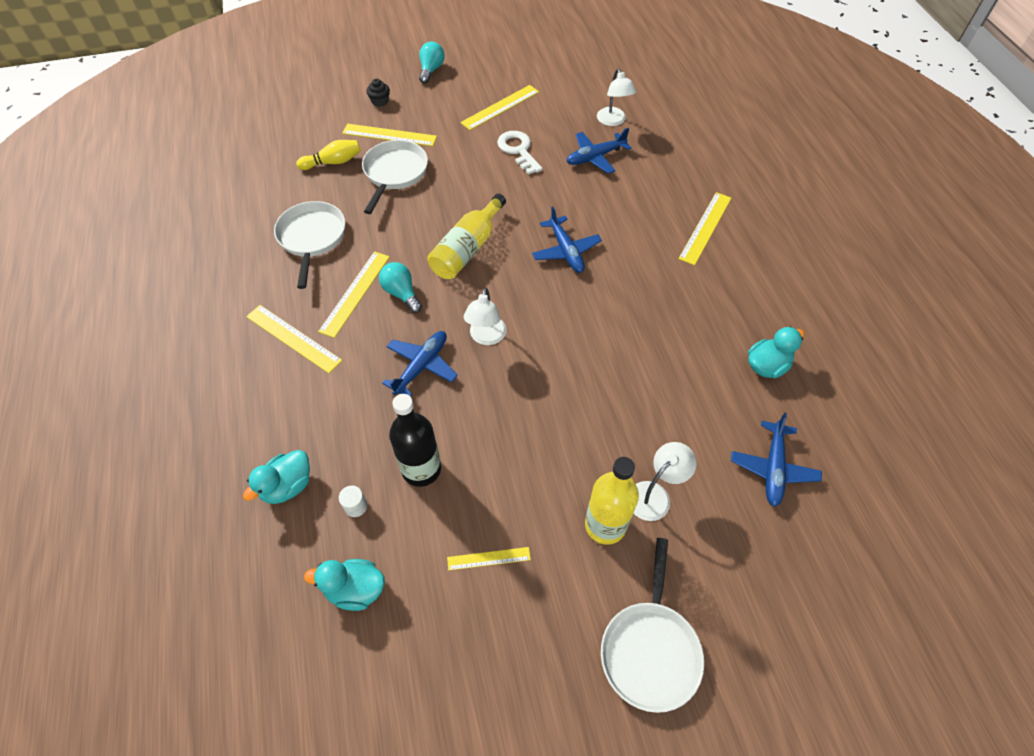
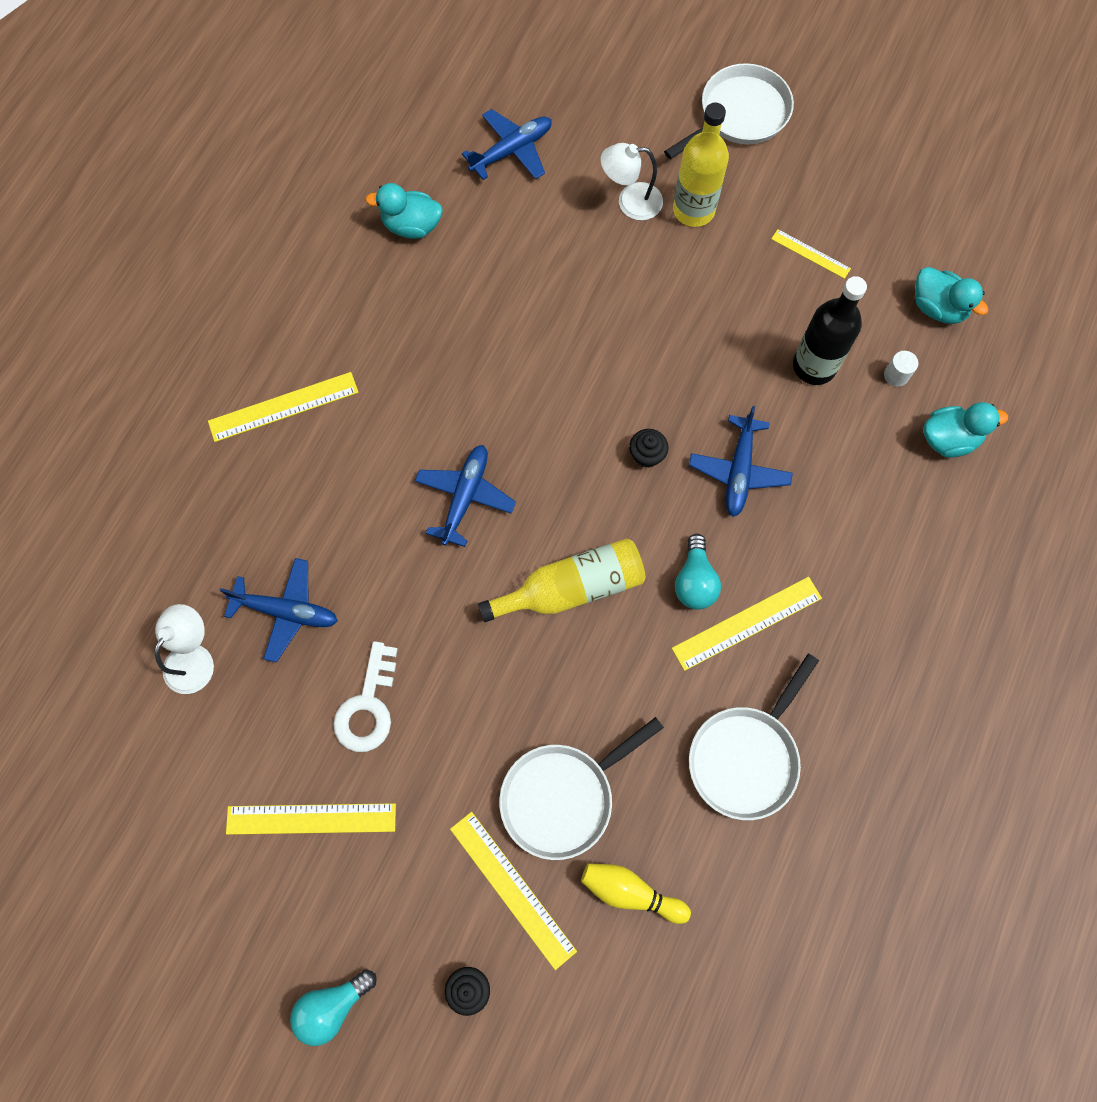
camera: 140 degrees left, 15 degrees up
(293, 338) = (853, 611): yellow ruler -> none
(421, 366) = (739, 471): blue plane -> blue plane turned 60 degrees counterclockwise
(486, 337) = (647, 455): white lamp -> black cupcake

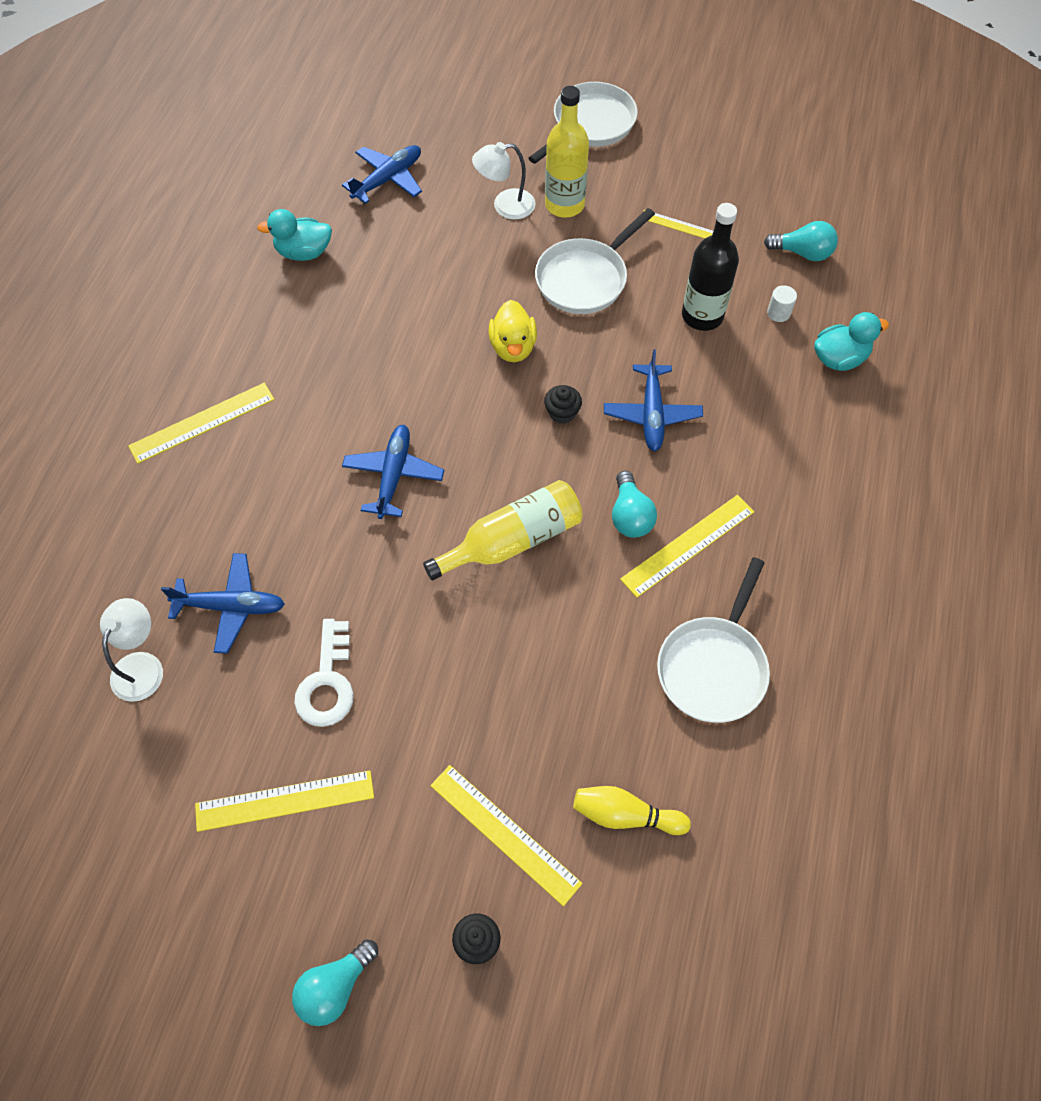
camera: 10 degrees left, 10 degrees down
(563, 796) = (540, 735): white pan -> white pan (585, 278)
(609, 371) = (513, 347): none -> yellow duck
(937, 308) = (802, 253): turquoise duck -> turquoise light bulb

